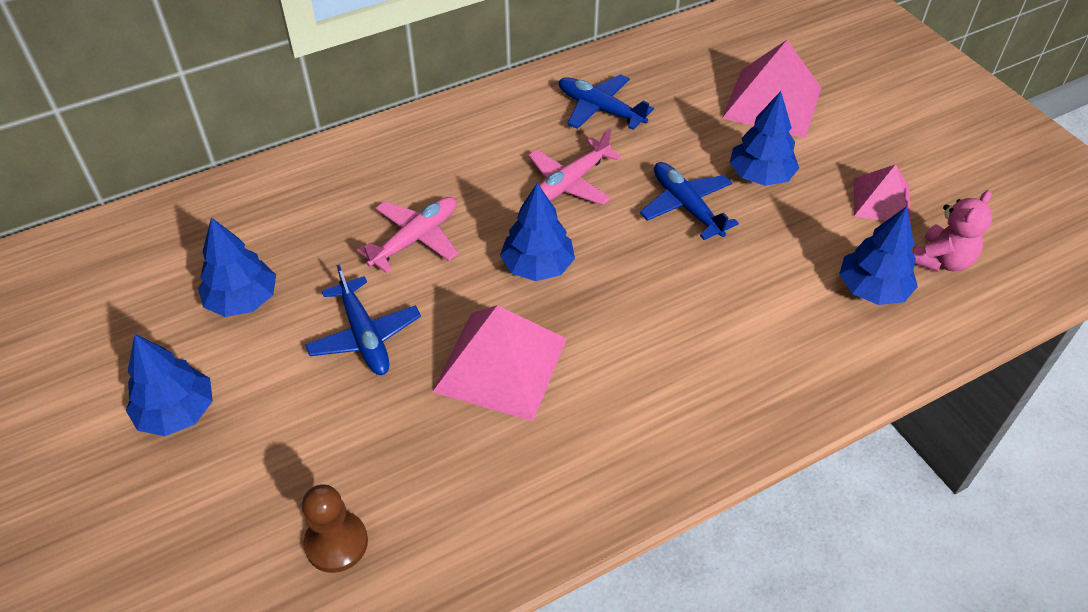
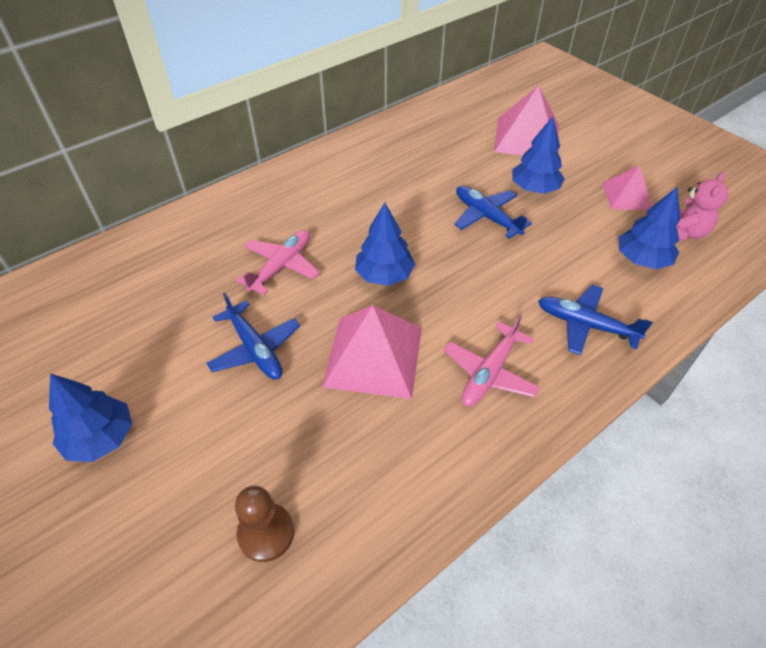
camera: 10 degrees left, 0 degrees up
(242, 300) = (145, 334): blue tree -> none
(570, 183) = (394, 210): pink plane -> pink plane (490, 372)
(600, 109) = (403, 155): blue plane -> blue plane (586, 325)

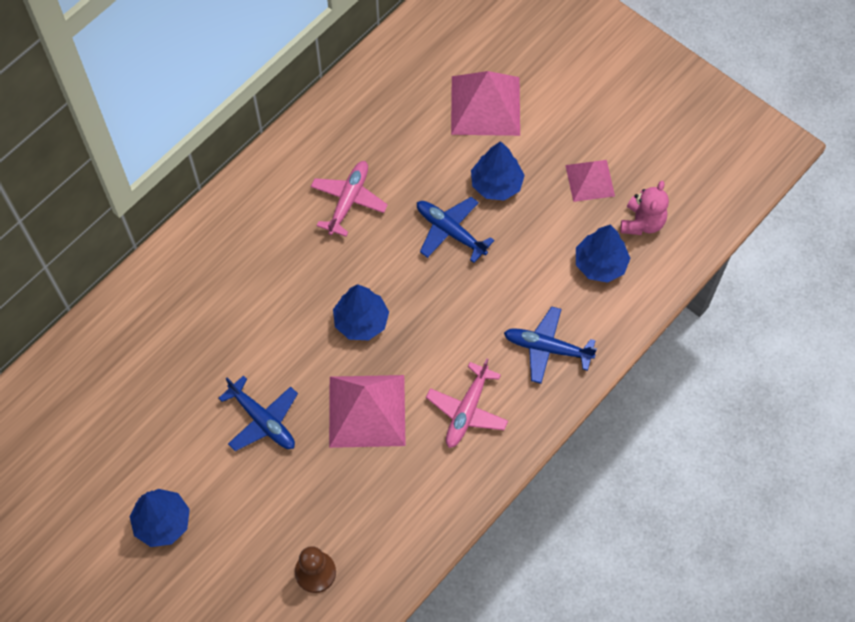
camera: 10 degrees left, 15 degrees up
(281, 267) = (261, 327): pink plane -> pink plane (348, 201)

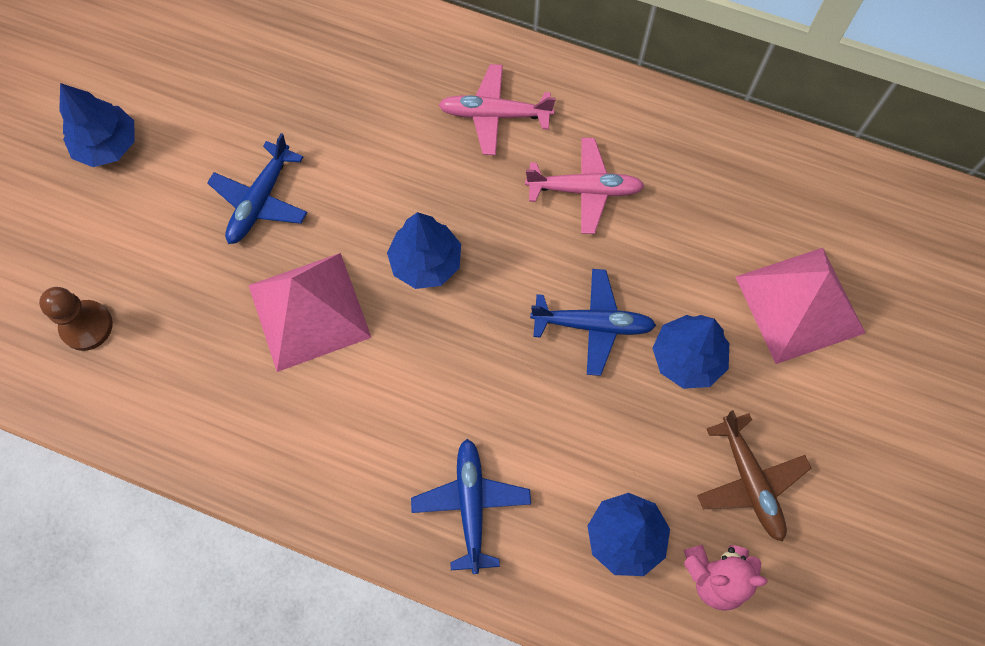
camera: 70 degrees right, 5 degrees up
(450, 232) = (592, 324): blue plane -> blue plane turned 75 degrees clockwise
(467, 410) = (348, 431): pink plane -> pink plane (495, 115)
(590, 180) = (750, 481): pink pyramid -> brown plane

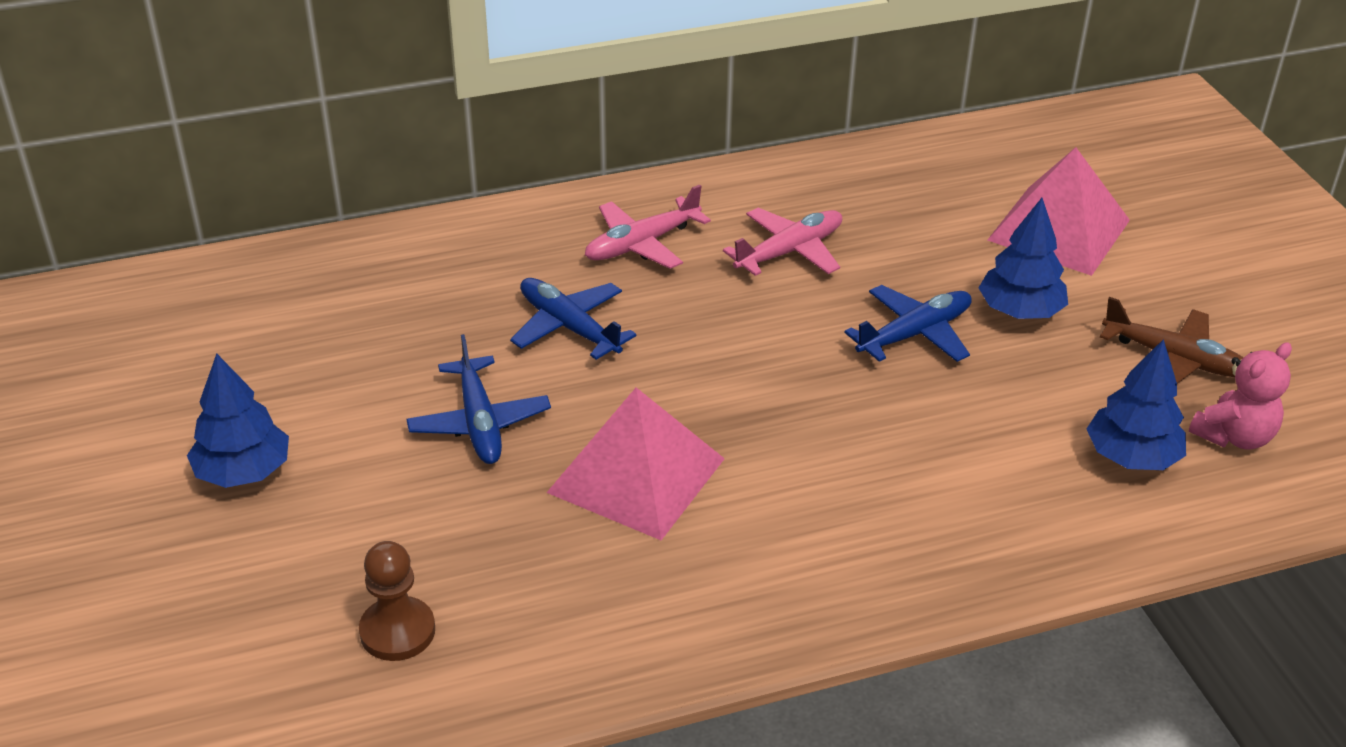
camera: 40 degrees left, 30 degrees down
(426, 262) = (708, 376): blue tree -> none
(471, 505) = (976, 520): blue plane -> blue plane (569, 327)

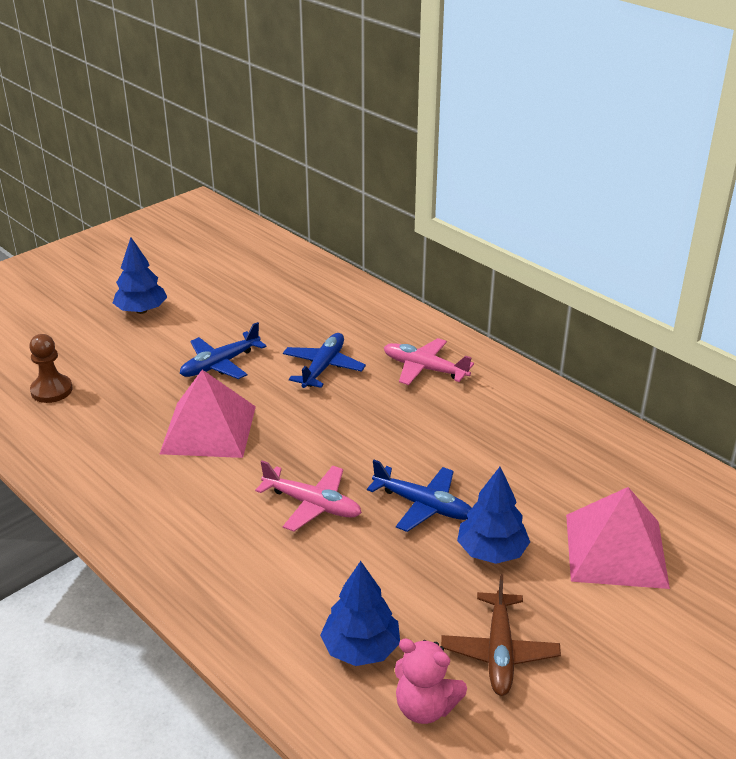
camera: 65 degrees right, 5 degrees down
(789, 252) = (468, 427): pink plane -> pink plane (312, 504)

